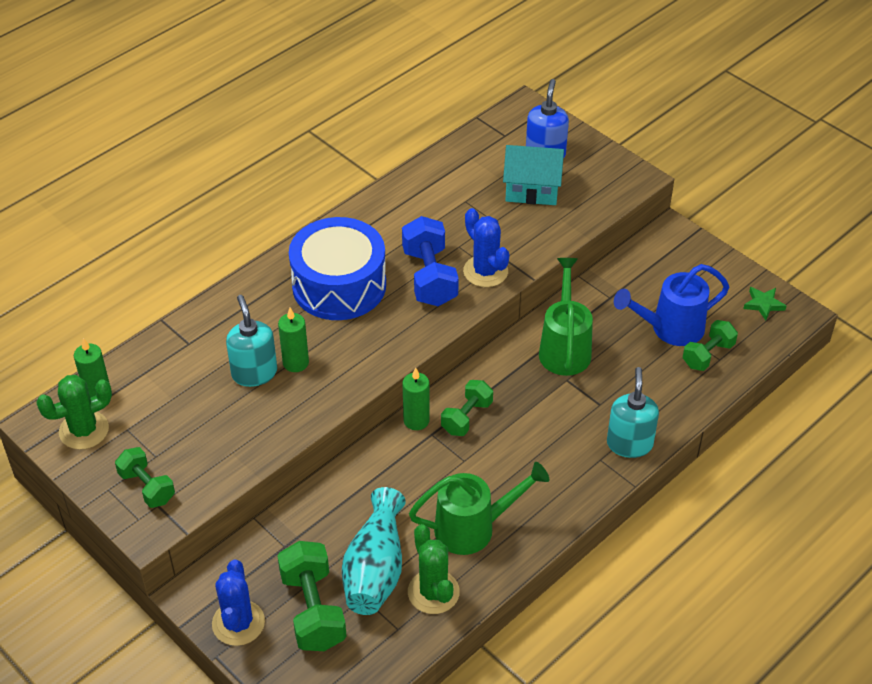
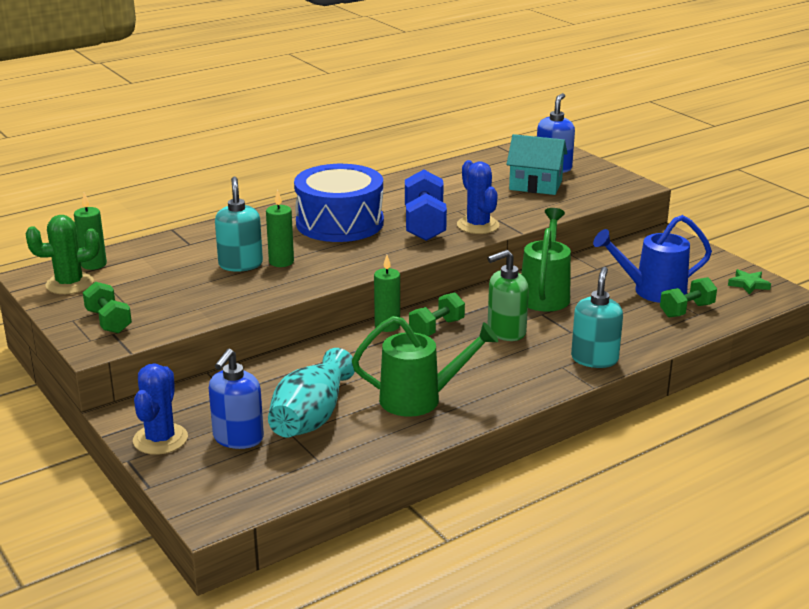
camera: 10 degrees right, 20 degrees down
(313, 610) = (238, 438): green dumbbell -> blue soap dispenser
(433, 592) = (364, 438): green cactus -> none
(536, 413) = (506, 332): none -> green soap dispenser

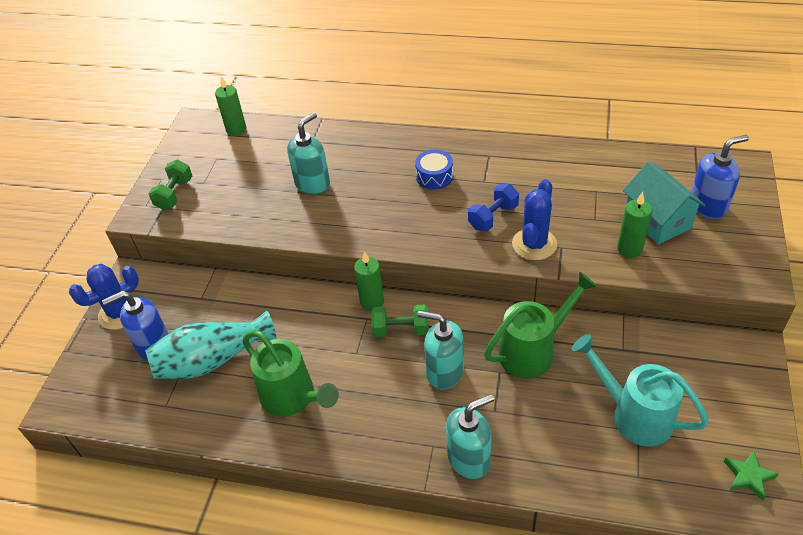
camera: 50 degrees right, 20 degrees up
(69, 284) = (201, 142): green cactus -> none
(281, 262) = (340, 198): green candle -> green candle (629, 249)
(340, 223) = (434, 176): blue drum -> blue drum, size x0.44
(424, 225) = (493, 217): blue dumbbell -> blue dumbbell, size x0.63
(506, 332) = (444, 372): green soap dispenser -> turquoise soap dispenser
(652, 291) = (633, 414): blue watering can -> turquoise watering can
(686, 310) = (633, 463): green dumbbell -> none

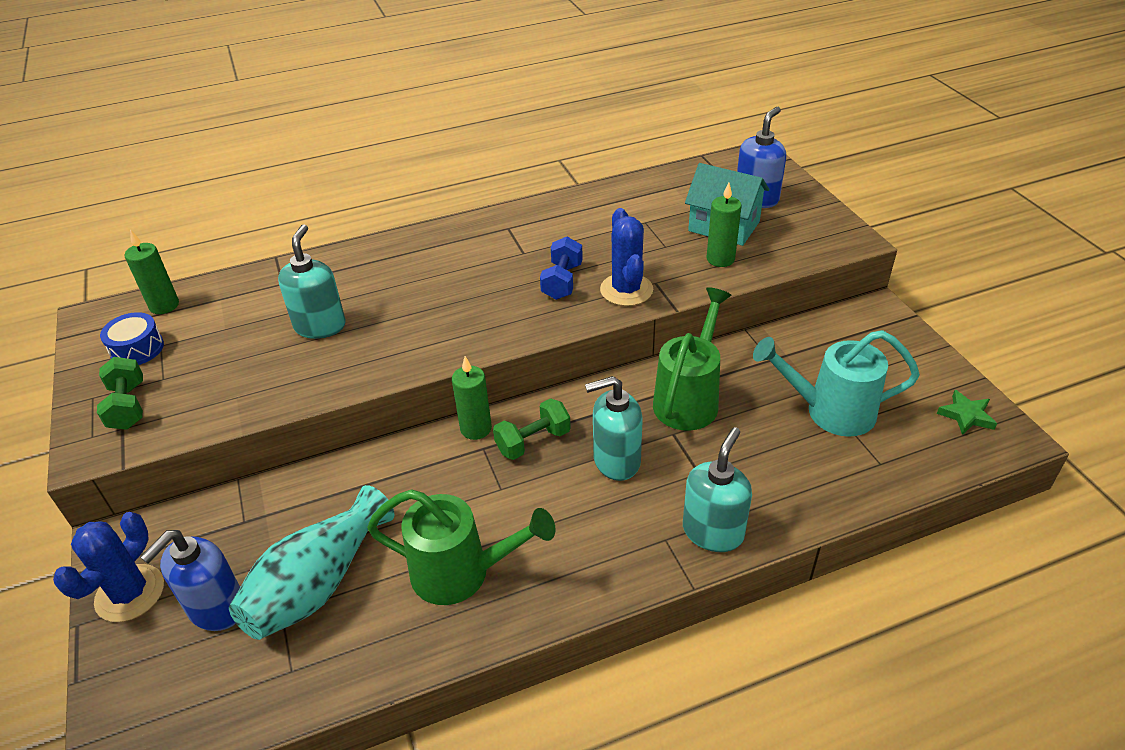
camera: 35 degrees left, 5 degrees down
(434, 176) = (464, 267): blue drum -> blue drum (137, 349)

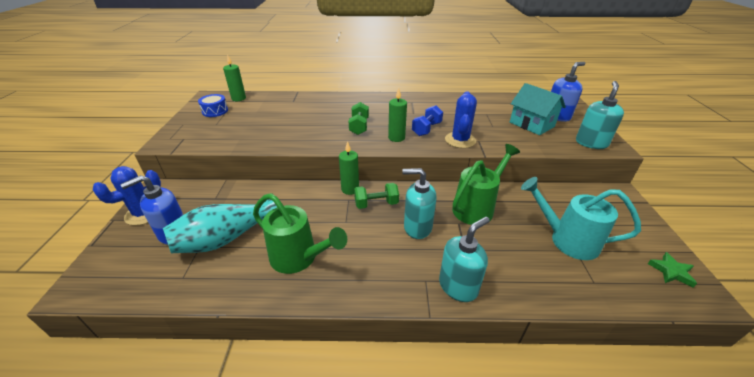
camera: 20 degrees right, 5 degrees down
(128, 406) = (193, 131): green dumbbell -> green dumbbell (359, 126)
(320, 326) = (297, 120): turquoise soap dispenser -> turquoise soap dispenser (591, 143)
(720, 259) = (523, 138): green candle -> green candle (396, 138)

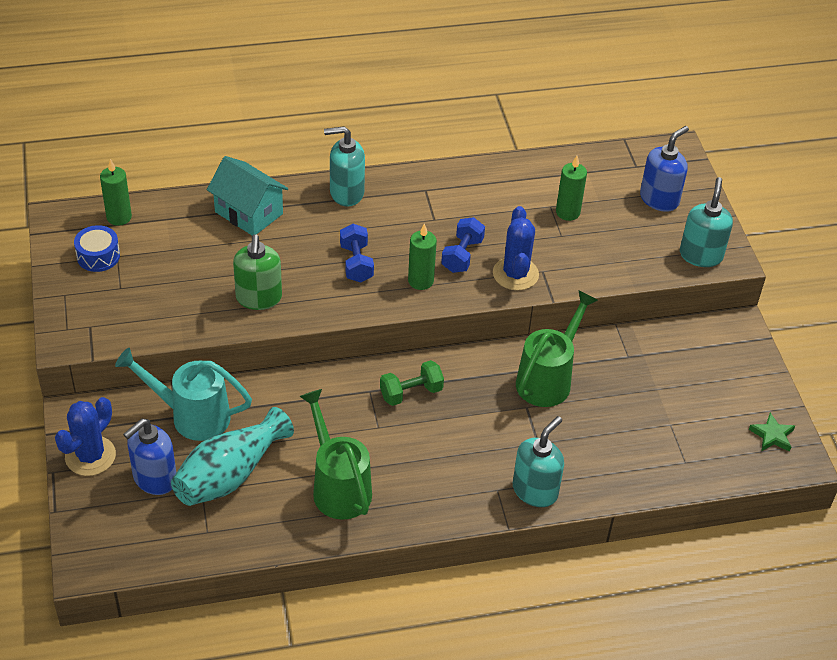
camera: 15 degrees left, 10 degrees up
(291, 136) = (259, 298): none -> green soap dispenser
(299, 258) = (338, 486): green watering can -> green watering can turned 135 degrees counterclockwise
(350, 189) = (366, 373): green candle -> green candle (567, 212)
(359, 126) = (356, 263): green dumbbell -> blue dumbbell
(417, 227) = (474, 421): turquoise soap dispenser -> turquoise soap dispenser (346, 193)
(531, 124) = (619, 224): turquoise house -> turquoise house (249, 213)
(566, 240) = (661, 411): turquoise watering can -> turquoise watering can (191, 416)

